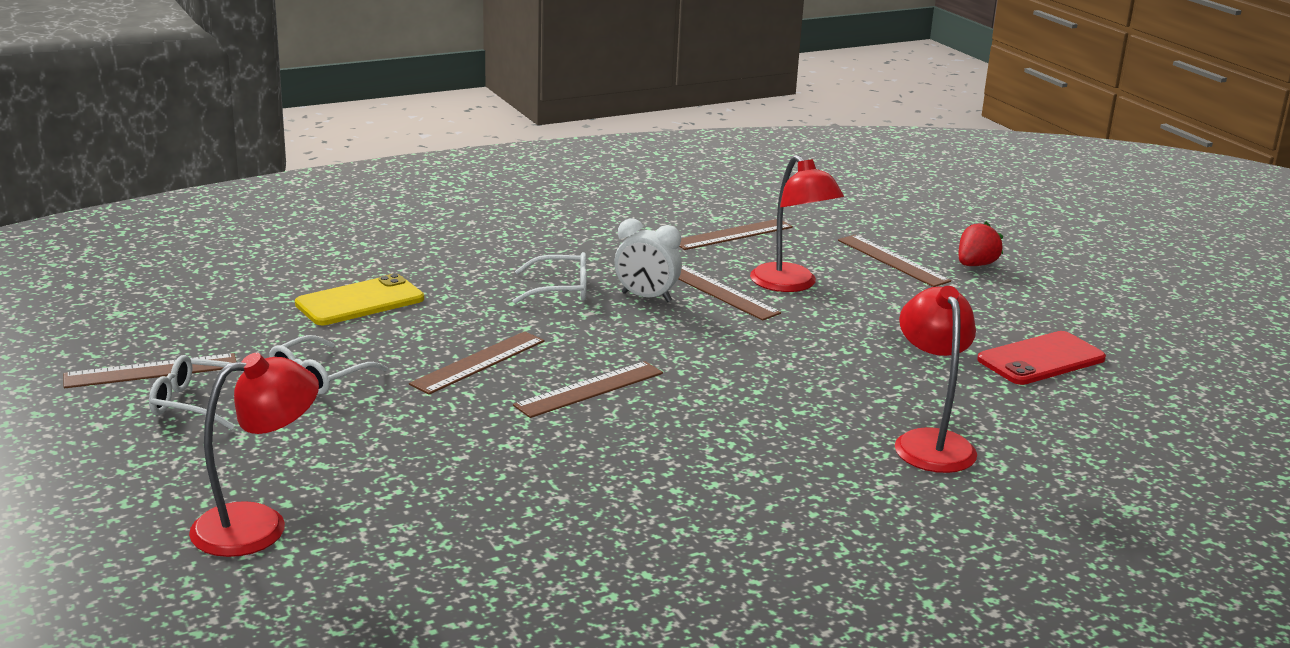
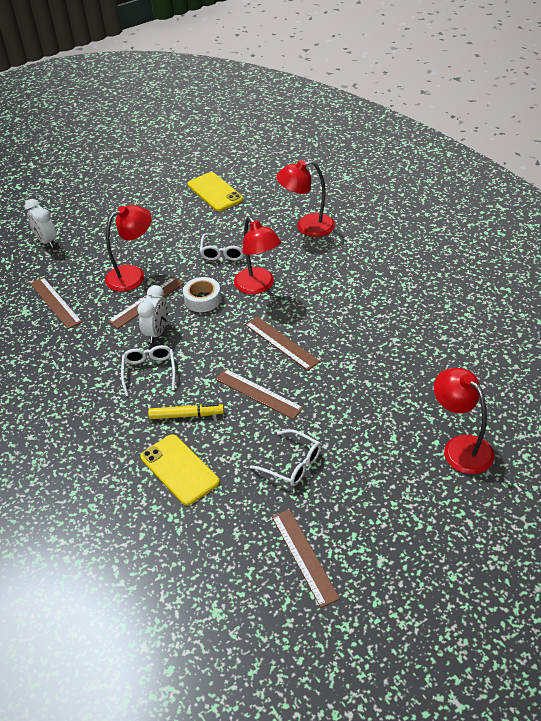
camera: 90 degrees left, 20 degrees up
(198, 403) = (341, 515): white glasses -> white glasses (224, 251)
(459, 310) = (186, 415): none -> yellow marker
(719, 333) = (202, 299): none -> white tape
(745, 380) = (258, 286): none -> red lamp
(883, 229) = (46, 241): none -> white clock
(892, 260) = (95, 237): brown ruler -> none
(975, 265) = (99, 208): red strawberry -> none
(1041, 359) = (215, 192): red phone -> yellow phone

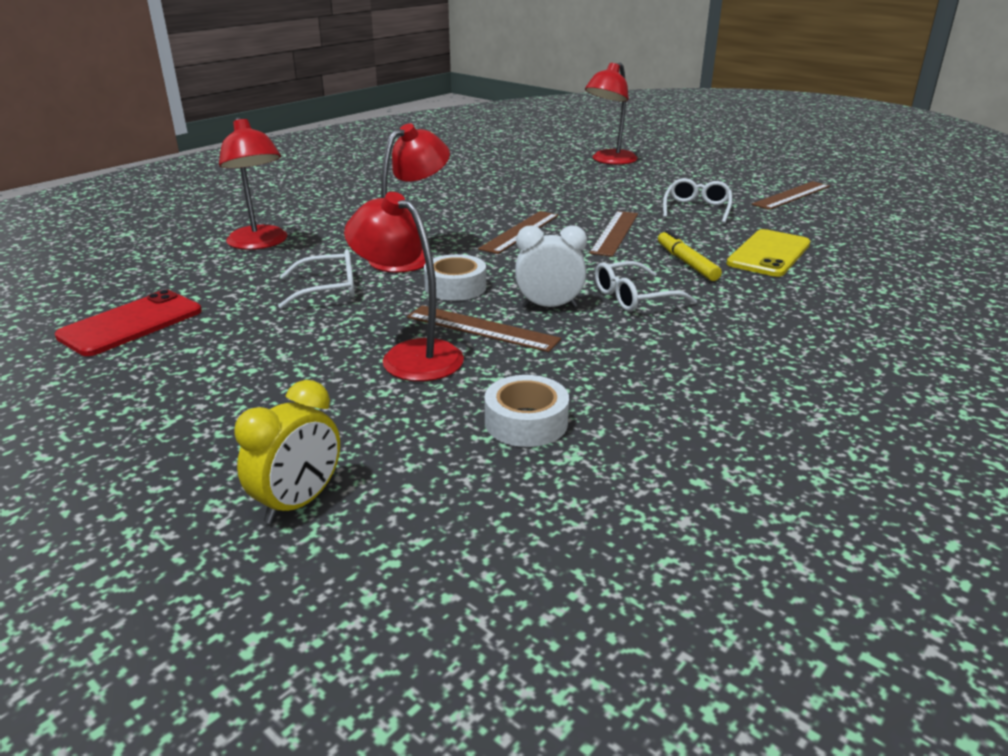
camera: 110 degrees left, 15 degrees down
(46, 241) = (299, 502): white clock -> yellow clock
(55, 302) = (526, 422): brown ruler -> white tape
(215, 192) = (131, 324): yellow phone -> red phone

